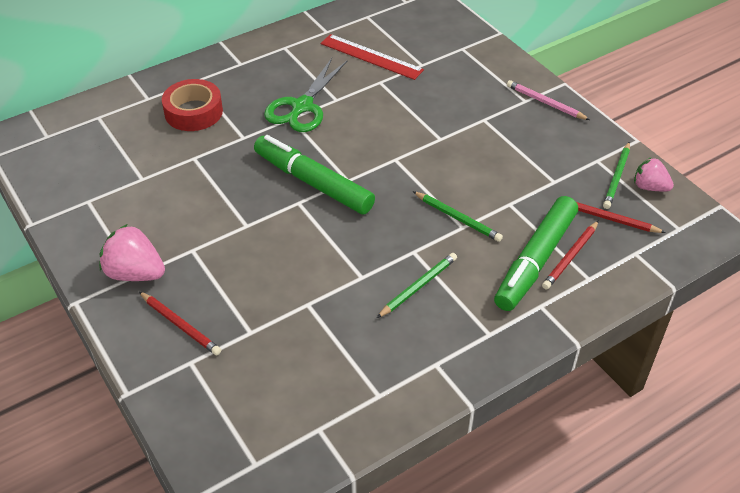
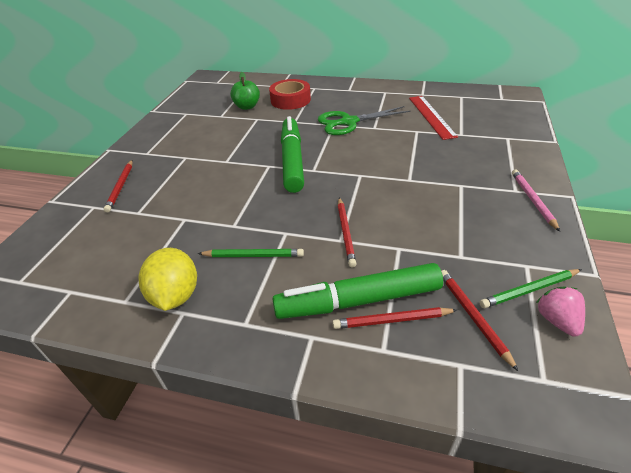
camera: 50 degrees right, 5 degrees down
(135, 273) = (148, 152): pink strawberry -> none
(154, 149) = (247, 106): none -> green apple
(410, 359) = (176, 295): none -> yellow lemon
(458, 218) = (345, 232): green pencil -> red pencil

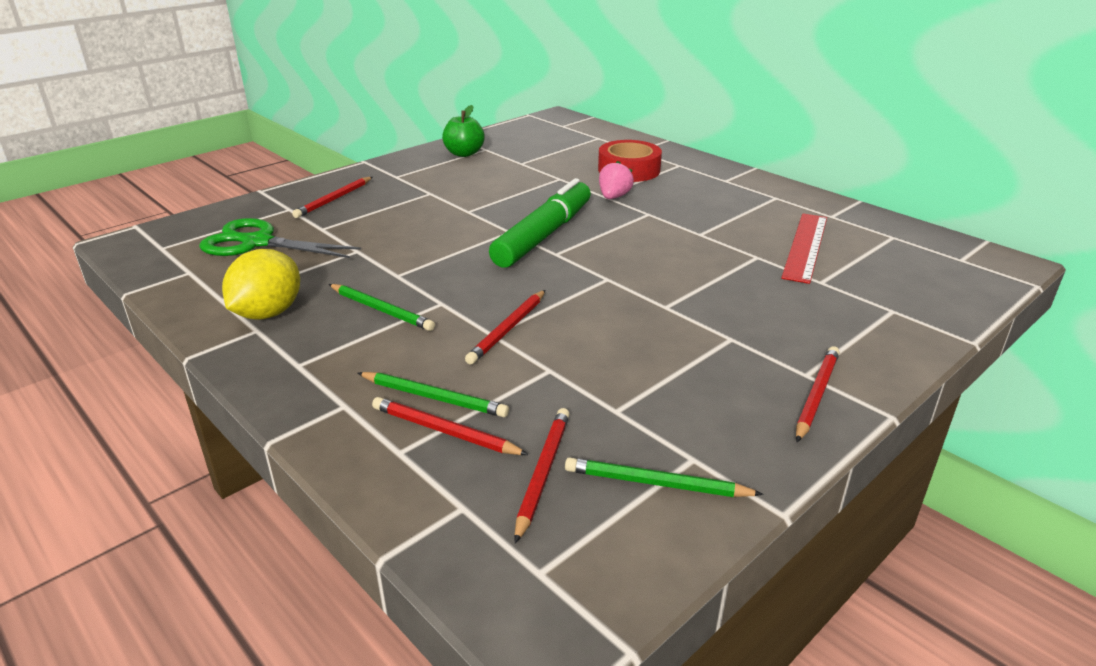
camera: 30 degrees right, 10 degrees down
(247, 106) = (564, 162): green apple -> green apple (464, 153)
(349, 122) = (673, 217): green scissors -> green scissors (258, 243)
(359, 301) = (434, 397): green marker -> green pencil
(532, 200) = (816, 395): pink pencil -> red pencil
(557, 320) = (646, 529): pink strawberry -> pink strawberry (614, 197)

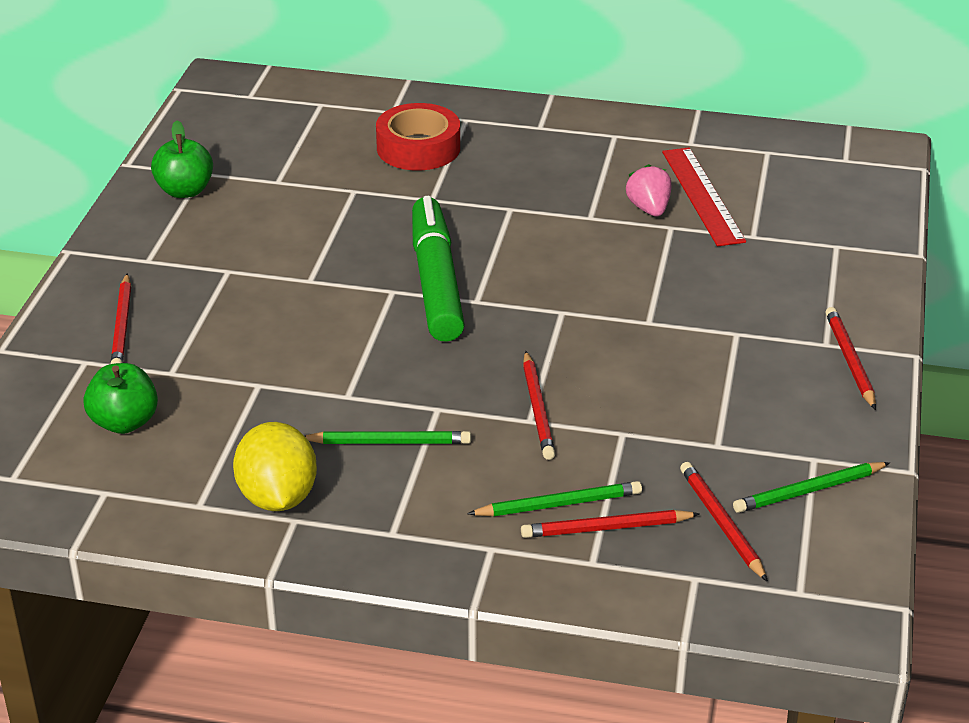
camera: 35 degrees left, 5 degrees up
(258, 243) = (124, 422): green scissors -> green apple
(614, 197) = (448, 198): pink strawberry -> pink strawberry (649, 209)

